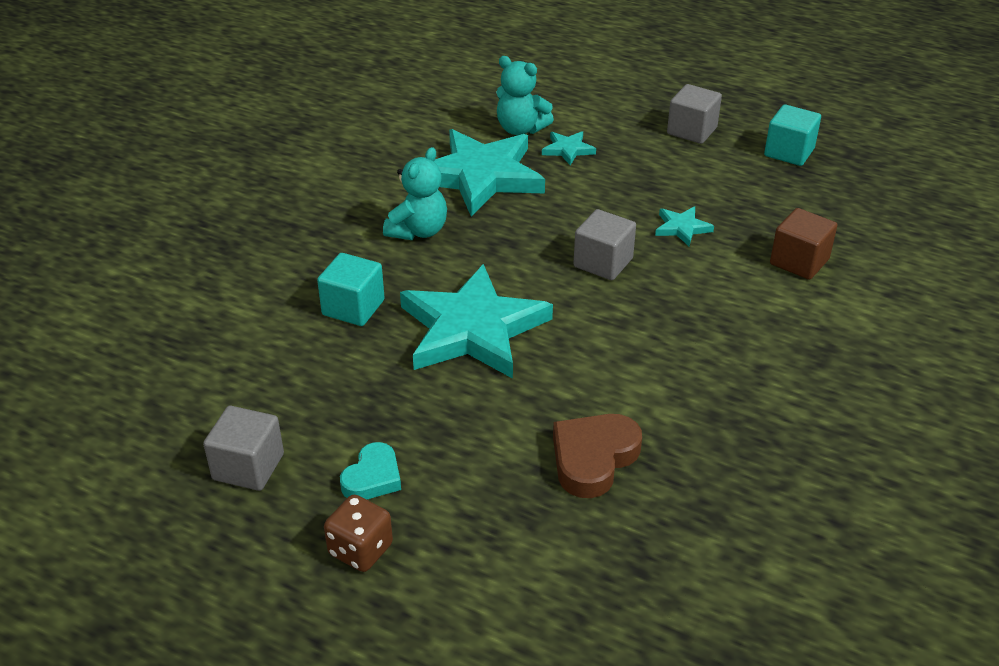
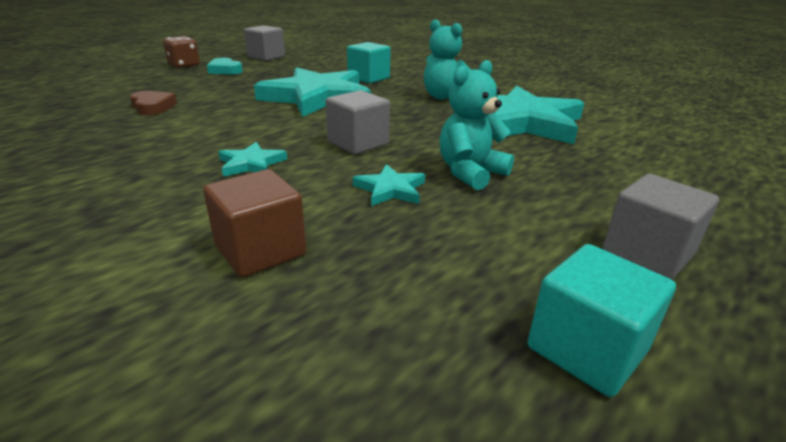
camera: 105 degrees right, 10 degrees down
(520, 129) = (617, 147): turquoise teddy bear -> turquoise teddy bear (470, 173)
(568, 150) = (574, 161): turquoise star -> turquoise star (251, 164)
(593, 458) = (153, 107): brown heart -> brown heart, size x0.66

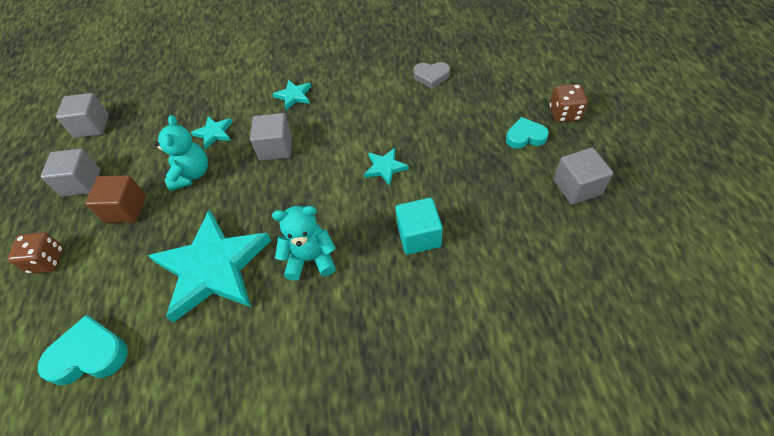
camera: 135 degrees right, 25 degrees up
(153, 107) = (431, 76): brown heart -> grey heart
(260, 250) = (218, 78): brown cube -> brown cube (126, 209)
(317, 97) = (385, 167): turquoise star -> turquoise star, size x0.42
(586, 349) = (92, 126): turquoise cube -> grey cube
(668, 134) = (89, 355): none -> turquoise heart
(721, 201) = (47, 260): none -> brown dice

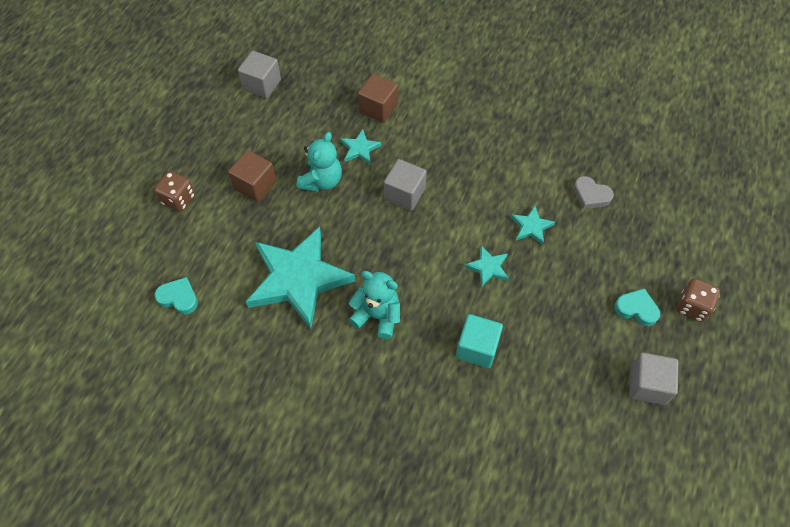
camera: 25 degrees right, 5 degrees up
(81, 183) = (231, 139): grey cube -> none
(89, 355) = (179, 298): turquoise heart -> turquoise heart, size x0.66
(214, 96) = (378, 108): none -> brown cube
(294, 96) = (449, 147): turquoise star -> turquoise star (531, 227)

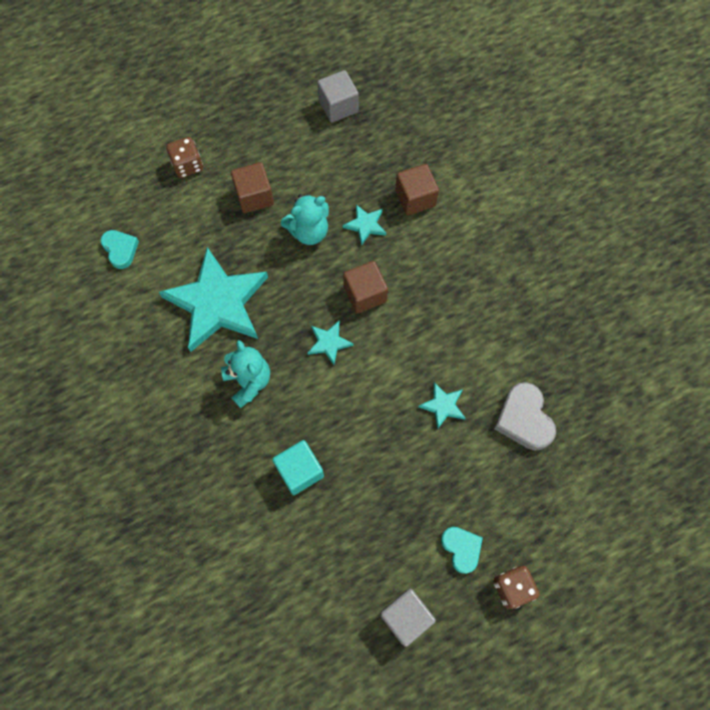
camera: 40 degrees right, 10 degrees up
(404, 194) = (365, 294): grey cube -> brown cube
(488, 267) = (372, 412): turquoise star -> turquoise star (329, 343)
(591, 195) = (524, 419): grey heart -> grey heart, size x1.52

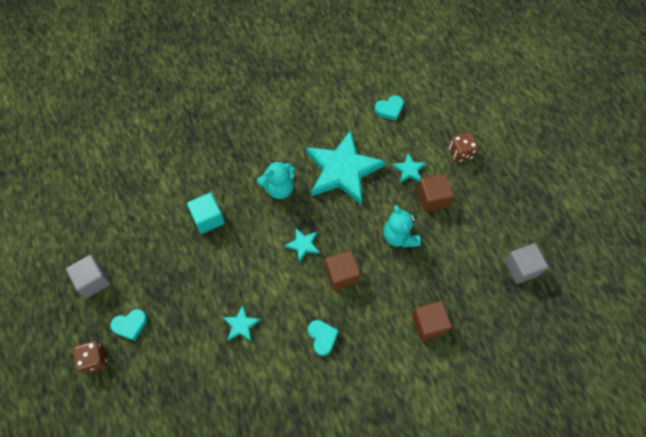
camera: 95 degrees right, 5 degrees down
(365, 225) = (404, 280): turquoise star -> turquoise star (409, 170)
(445, 310) = (322, 337): none -> turquoise heart
(524, 419) = (220, 389): grey heart -> none

